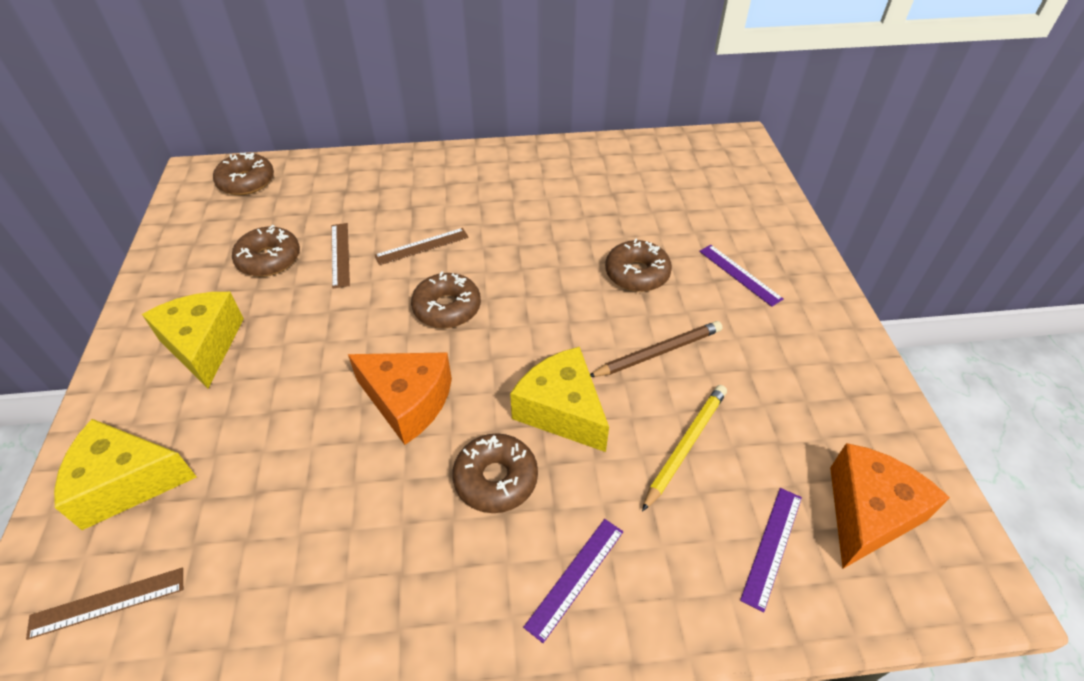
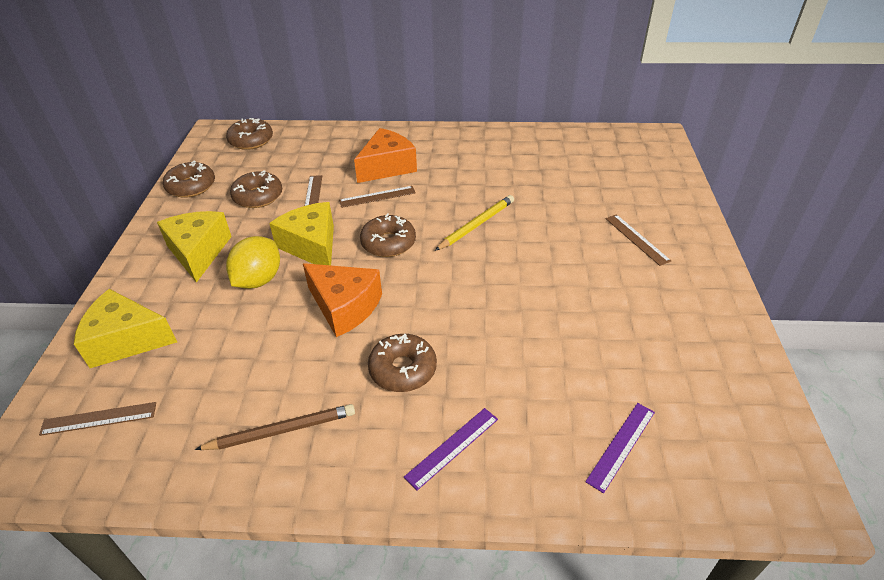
camera: 10 degrees right, 5 degrees down
(290, 376) = (258, 280): none -> yellow lemon
(562, 410) = (465, 326): yellow cheese -> yellow cheese (312, 246)
(637, 273) = (548, 231): brown donut -> brown donut (191, 186)
(658, 352) = (554, 291): brown pencil -> brown pencil (281, 430)
(685, 445) = (563, 362): yellow pencil -> yellow pencil (476, 225)
(739, 274) = (636, 239): purple ruler -> brown ruler
(868, 513) = (711, 431): orange cheese -> orange cheese (387, 167)

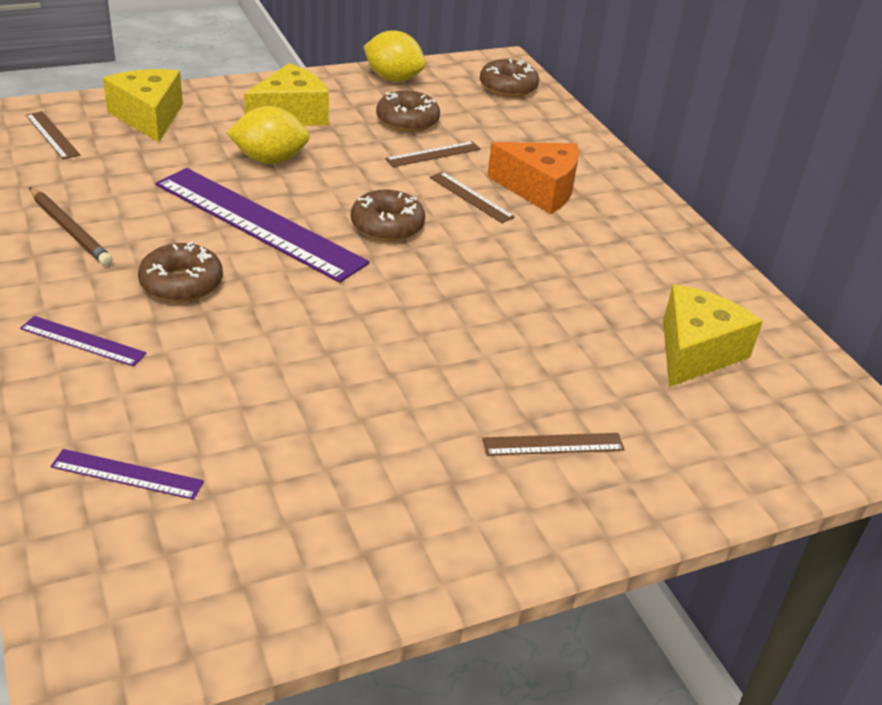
camera: 60 degrees right, 5 degrees down
(191, 186) = (393, 79): brown donut -> yellow lemon
(312, 246) = (346, 176): yellow cheese -> yellow cheese (695, 351)
(344, 307) = (258, 222): orange cheese -> purple ruler
(476, 225) = (473, 285): yellow pencil -> none
(636, 239) = (553, 444): brown ruler -> brown ruler turned 45 degrees clockwise

